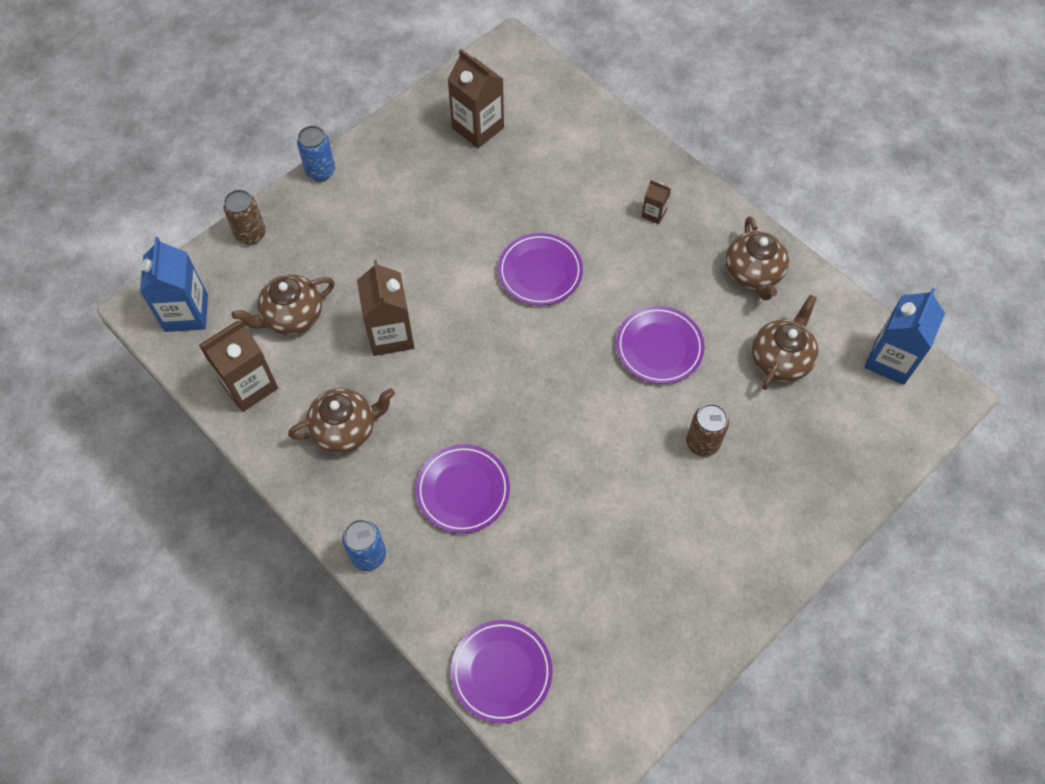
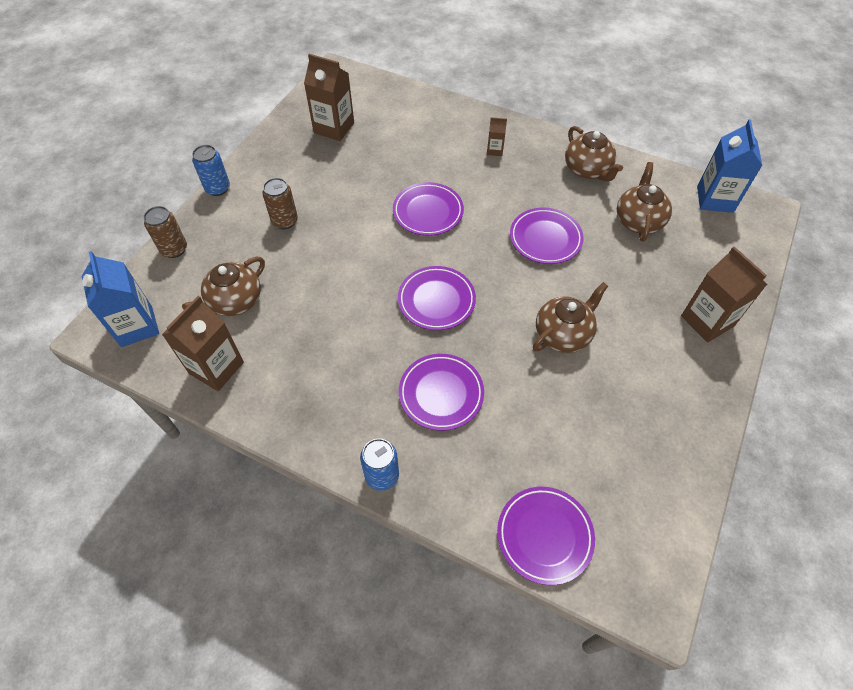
camera: 20 degrees left, 5 degrees down
(345, 429) = (318, 376): brown teapot -> brown teapot (563, 334)
(391, 335) = (326, 291): brown carton -> brown carton (707, 321)
(503, 384) = (436, 300): none -> purple plate
(702, 443) = (613, 296): brown can -> brown can (285, 221)

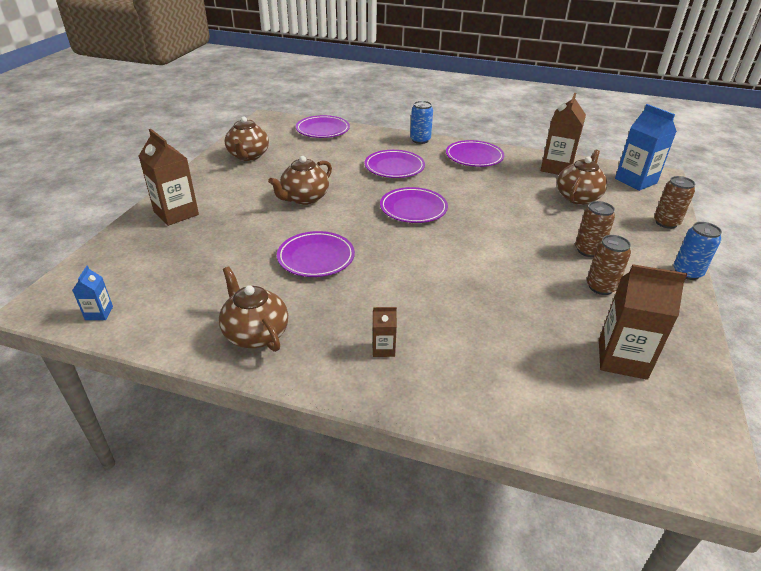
camera: 170 degrees right, 20 degrees down
(304, 182) = (601, 287): none -> brown can
(428, 212) = (446, 270): purple plate -> purple plate (474, 157)
(638, 221) = (208, 282): brown teapot -> brown teapot (248, 156)
(715, 199) = (99, 313): blue carton -> blue carton, size x0.49

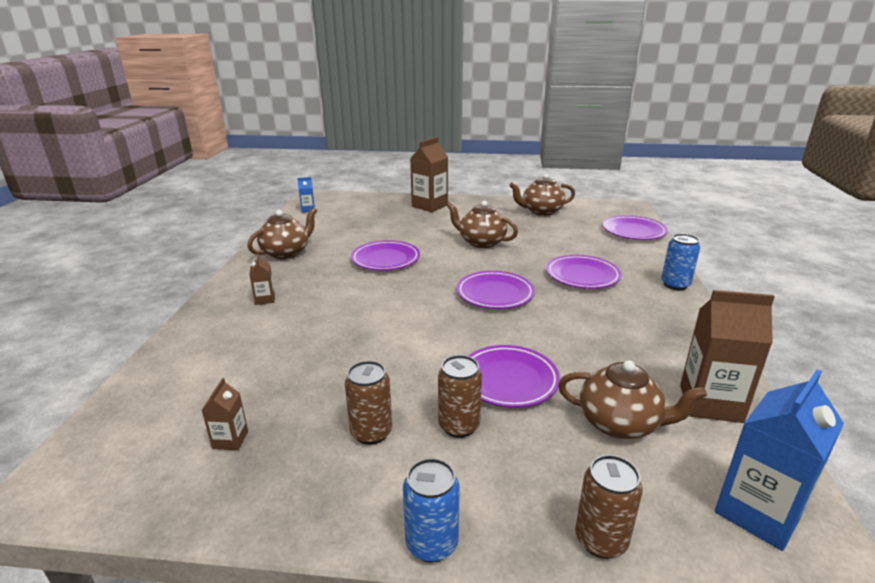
camera: 80 degrees right, 10 degrees down
(474, 157) = (667, 325): purple plate -> purple plate (508, 380)
(622, 359) = (230, 440): brown carton -> brown carton, size x0.49

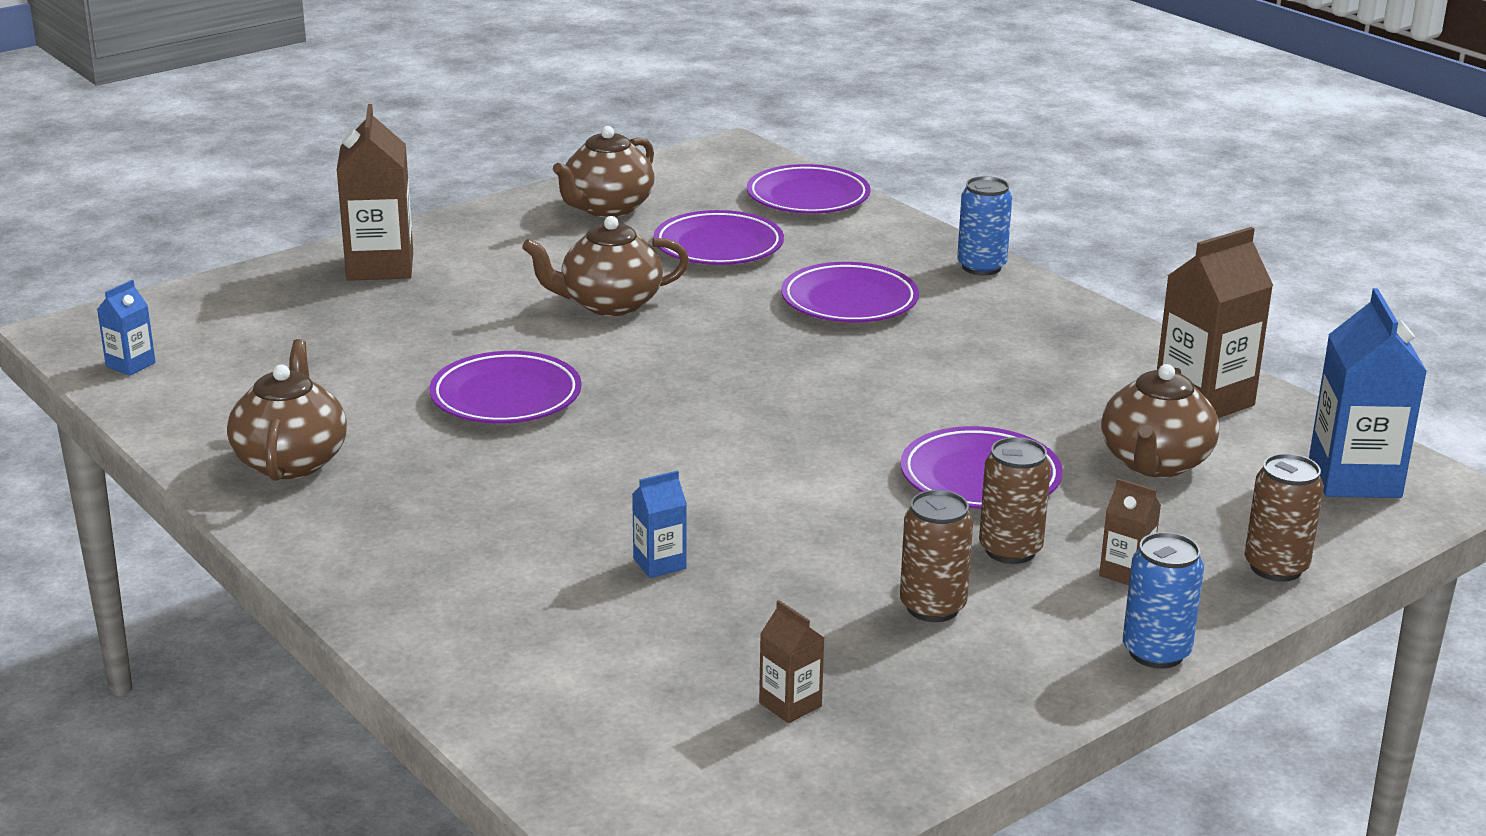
camera: 45 degrees left, 0 degrees up
(265, 299) = (438, 545): brown carton -> brown carton (1125, 572)
(311, 345) = (659, 564): none -> blue carton
(495, 294) = (778, 379): purple plate -> purple plate (718, 246)
(620, 424) = (1155, 463): brown teapot -> brown teapot turned 135 degrees clockwise

